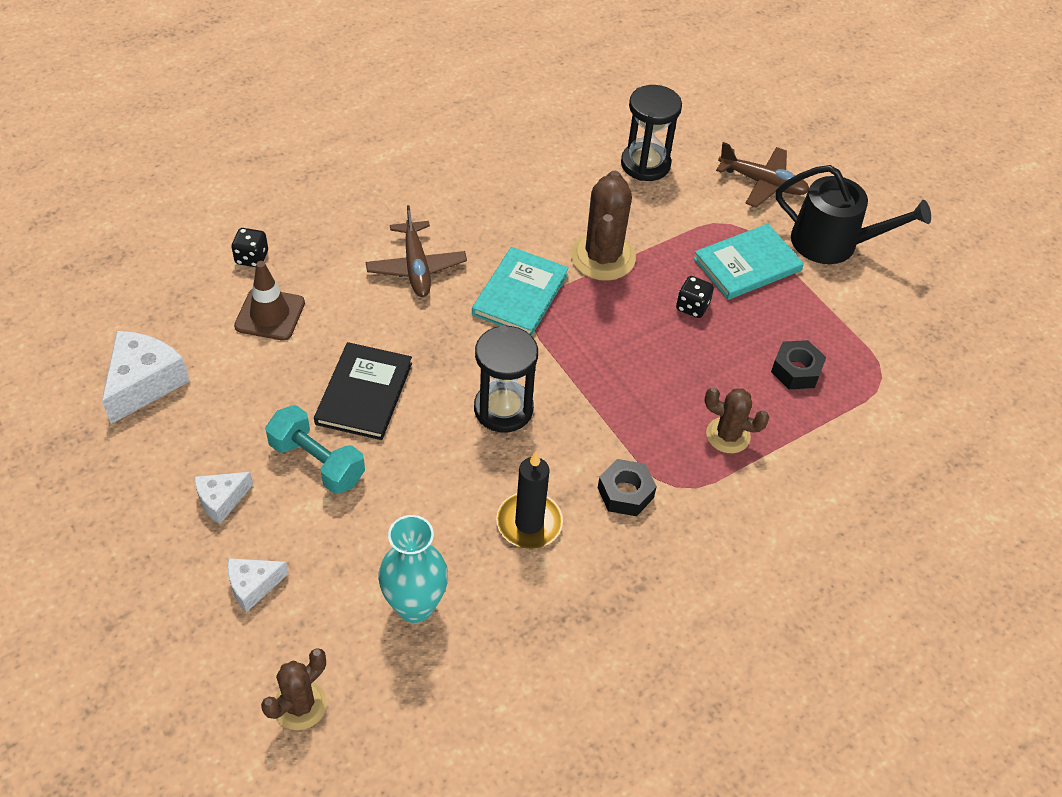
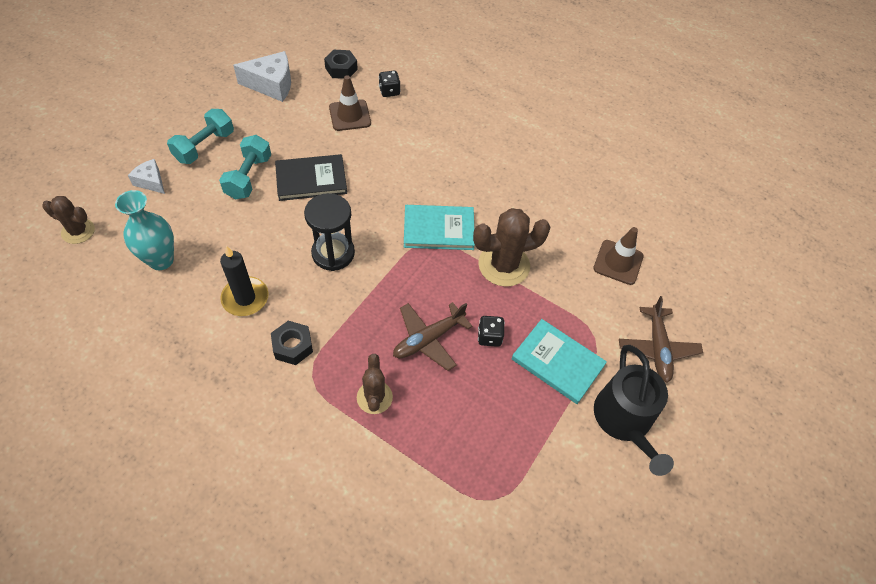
camera: 65 degrees right, 5 degrees up
(221, 500) = (204, 146): white cheese -> turquoise dumbbell
(416, 267) = (429, 167): brown plane -> brown plane (428, 339)
(645, 164) = (618, 262): black hourglass -> brown traffic cone
(796, 370) = (465, 429): black nut -> black nut (341, 68)

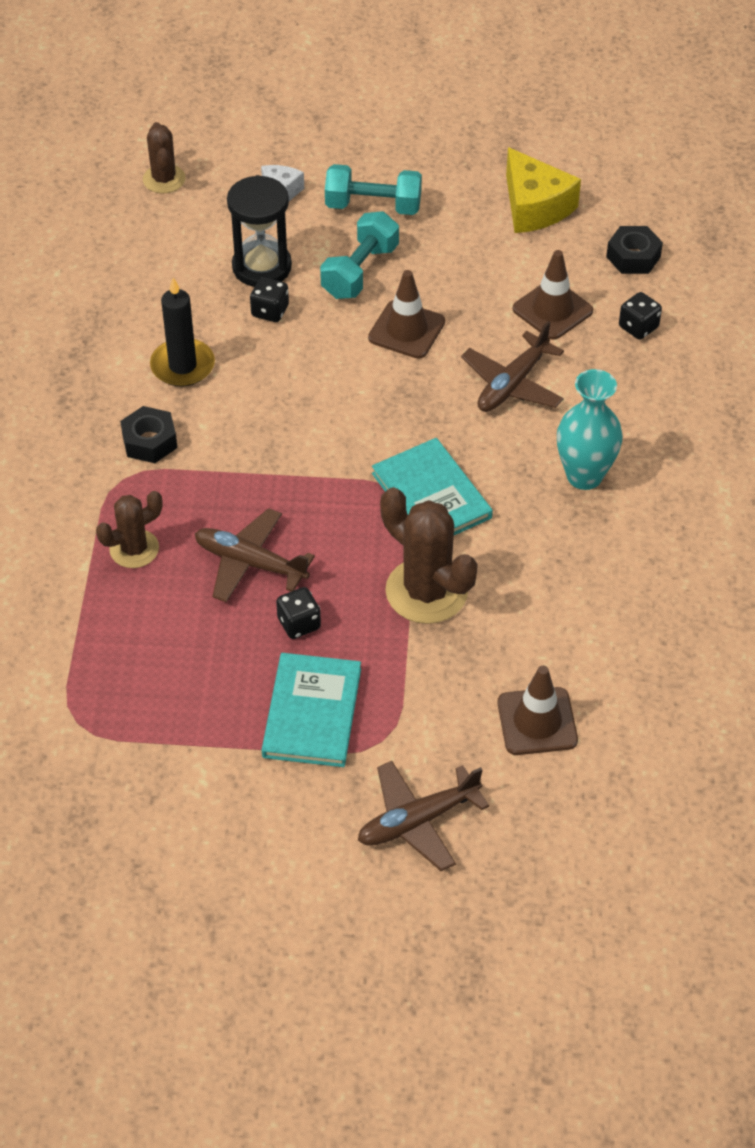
camera: 65 degrees right, 5 degrees down
(161, 260) = (178, 267): turquoise vase -> turquoise vase (584, 476)
(240, 233) = (270, 311): none -> black dice
(249, 177) = (360, 271): turquoise dumbbell -> turquoise dumbbell turned 45 degrees counterclockwise
(271, 85) = (534, 207): white cheese -> yellow cheese
(311, 179) = (406, 330): black book -> brown traffic cone
(333, 253) = (308, 410): black hourglass -> black hourglass (262, 267)
(387, 157) = (512, 384): none -> brown plane
(624, 421) = (273, 821): black watering can -> none

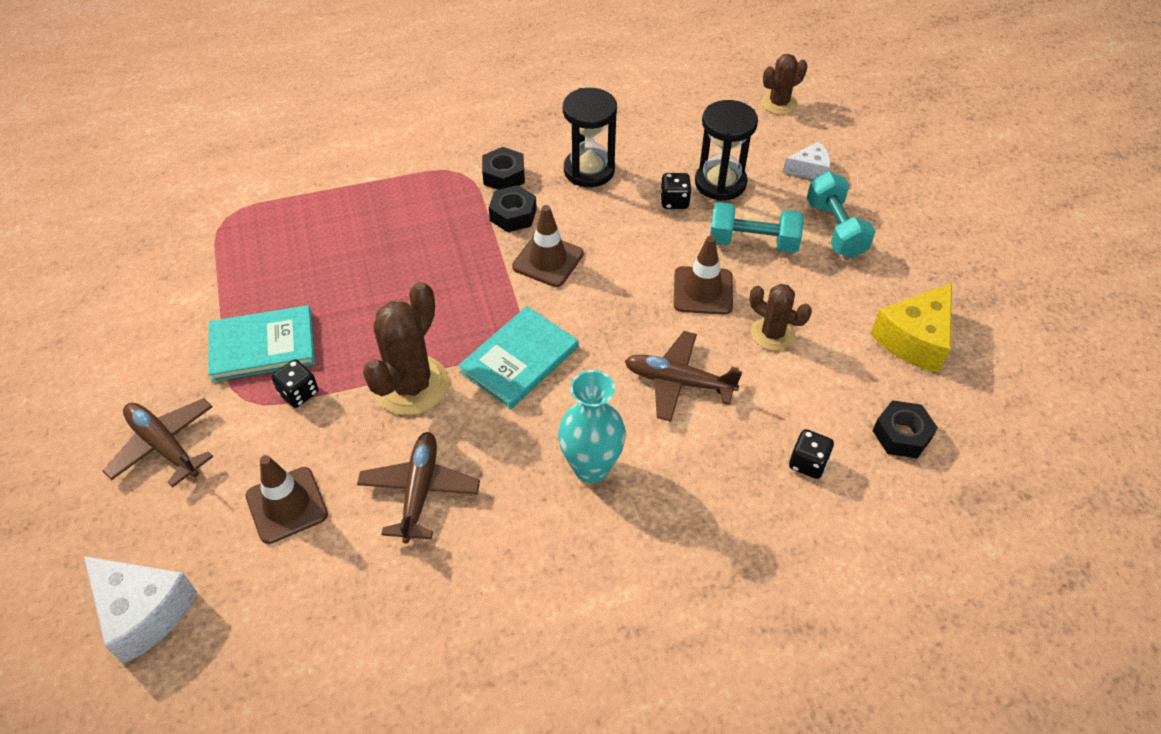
camera: 70 degrees right, 0 degrees up
(134, 549) = (395, 199): brown cactus -> brown cactus (772, 334)
(182, 366) = (589, 170): black candle -> black hourglass
(219, 449) = (513, 215): none -> black nut
(250, 563) = (404, 266): brown plane -> brown plane (420, 491)
(299, 624) = (351, 312): black dice -> black dice (299, 393)
(552, 310) = (789, 388): brown traffic cone -> brown traffic cone (548, 260)
(620, 857) = (143, 612): none -> white cheese

